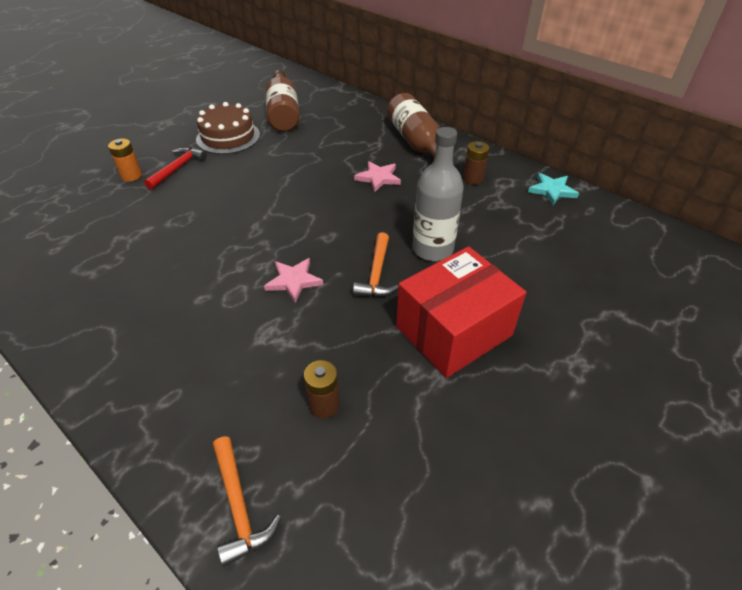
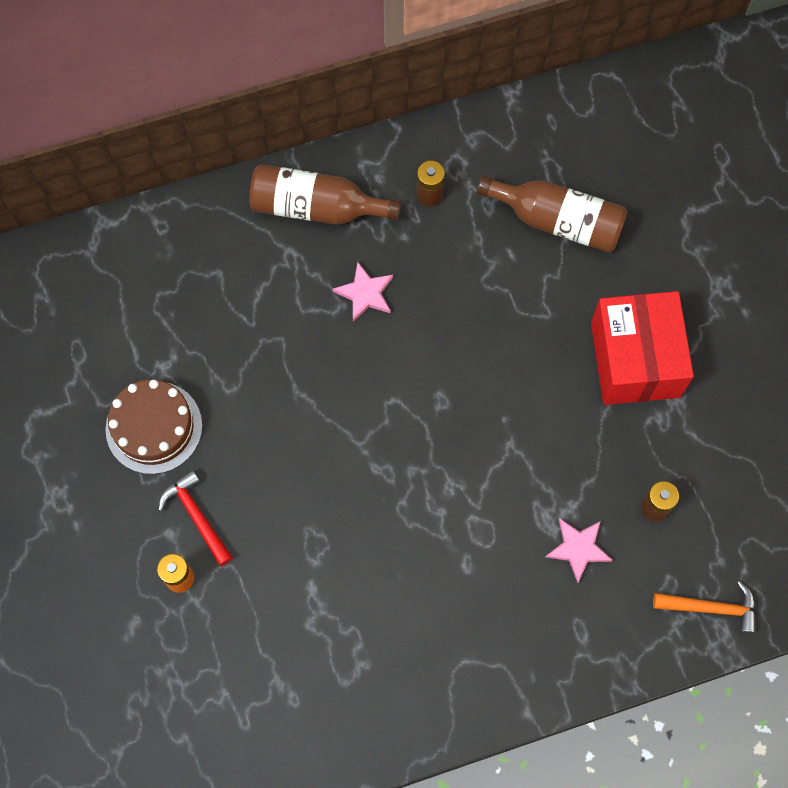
camera: 60 degrees left, 25 degrees up
(283, 113) = (132, 330): brown bottle -> brown bottle (557, 221)
(293, 281) = (491, 467): pink star -> pink star (578, 549)
(376, 274) = (526, 384): orange hammer -> none
(432, 249) = (521, 311): grey bottle -> none
(552, 190) = (499, 131): turquoise star -> none

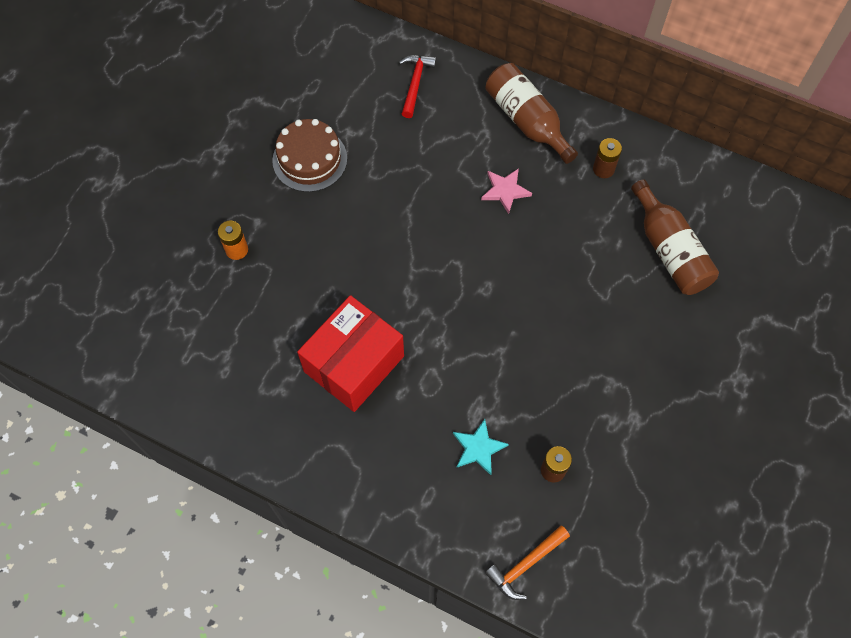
camera: 45 degrees right, 5 degrees down
(196, 516) = (281, 225): red hammer -> red hammer (415, 83)
(578, 549) = (478, 448): pink star -> turquoise star
(635, 359) = (634, 372): red box -> red box (354, 364)
(711, 608) = (525, 565): orange hammer -> orange hammer turned 90 degrees clockwise

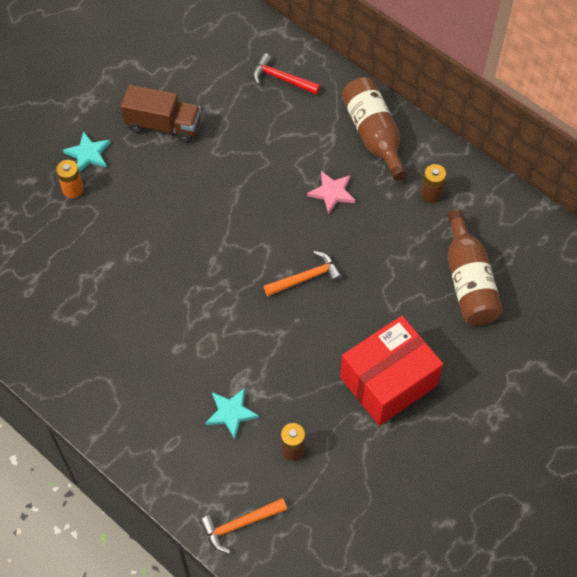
camera: 15 degrees right, 5 degrees down
(241, 208) = (88, 154): none -> turquoise star
(309, 159) = (163, 125): brown cake -> brown truck
(354, 364) = (144, 312): red box -> red box (388, 381)
(415, 83) = (281, 78): red hammer -> red hammer turned 90 degrees counterclockwise
(508, 286) = (306, 278): none -> orange hammer

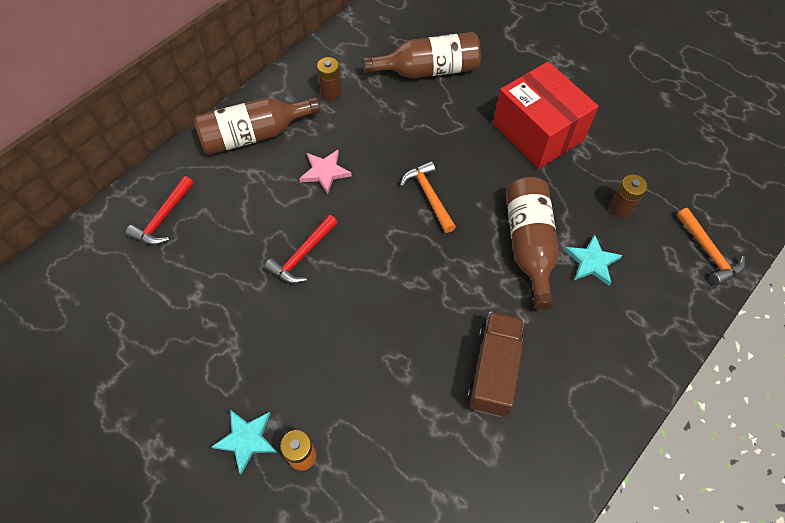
camera: 90 degrees left, 0 degrees up
(163, 125) = (212, 346): brown truck -> brown truck (494, 371)
(243, 180) = (302, 255): none -> red hammer
(250, 360) = (529, 245): none -> brown bottle

